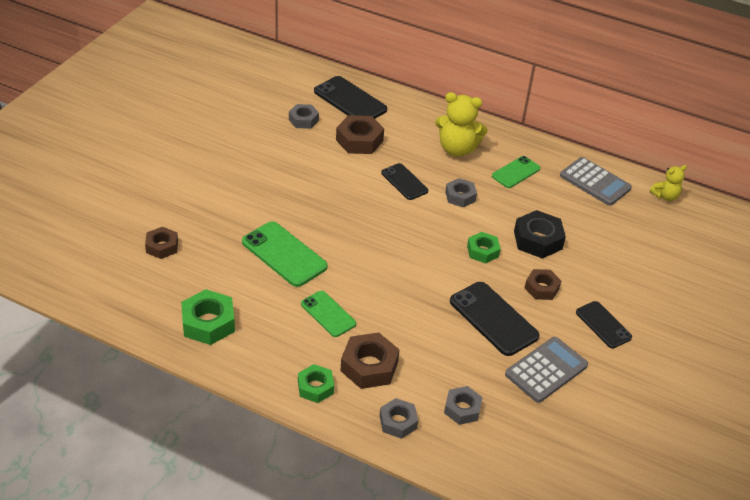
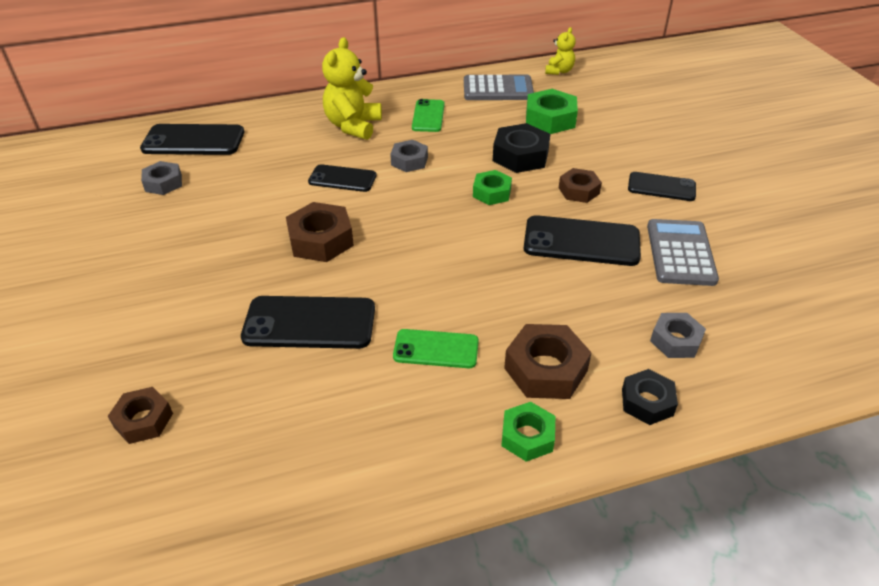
camera: 40 degrees left, 0 degrees up
(208, 323) = (317, 465): green nut -> green nut (550, 119)
(284, 254) = (309, 323): green phone -> black phone
(359, 140) = (249, 169): brown nut -> brown nut (321, 240)
(398, 422) = (647, 402): grey nut -> black nut
(457, 149) = (353, 126): yellow teddy bear -> yellow teddy bear turned 135 degrees clockwise

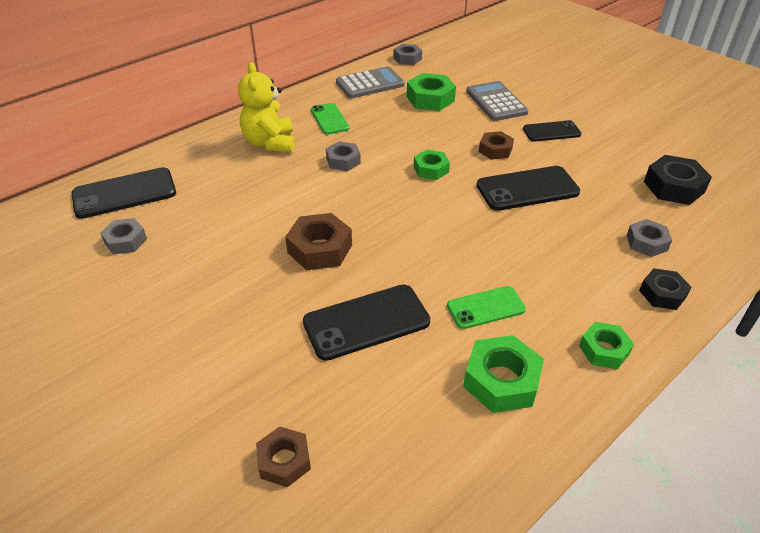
camera: 25 degrees left, 0 degrees up
(342, 179) = (297, 191): black phone -> none
(393, 426) = (501, 380): none -> green nut
(520, 156) = (430, 134): black nut -> black nut (673, 187)
(545, 369) = (577, 294): brown nut -> none
(559, 71) = (407, 58): yellow teddy bear -> grey nut
(680, 253) = (601, 177): grey calculator -> grey calculator (496, 102)

